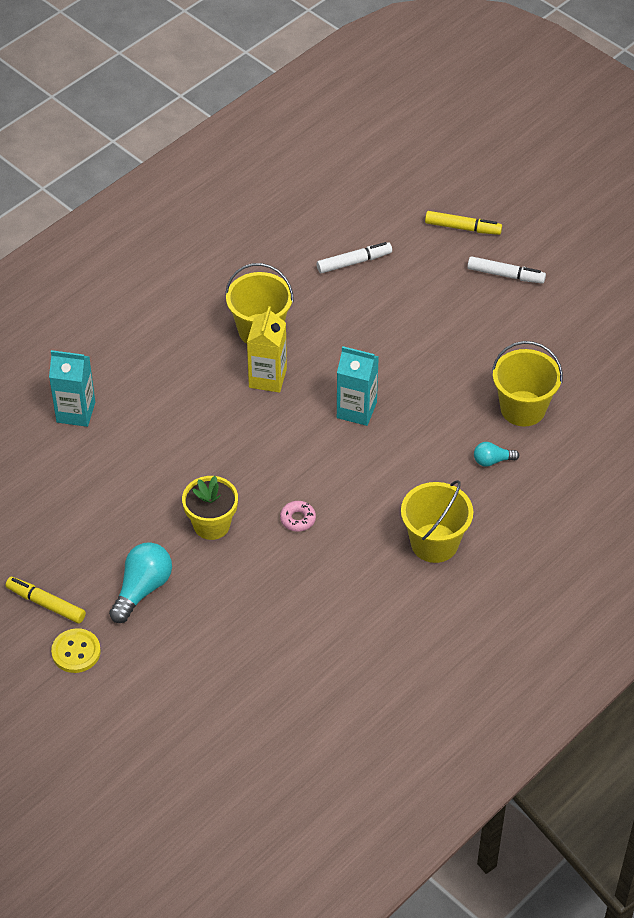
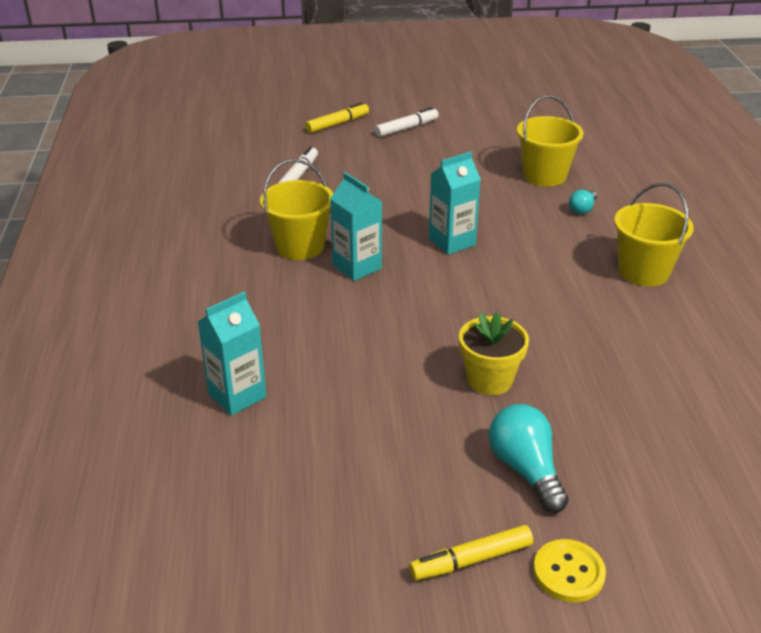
camera: 50 degrees left, 15 degrees down
(267, 378) = (357, 267): yellow carton -> turquoise carton
(298, 519) = (539, 327): pink donut -> none

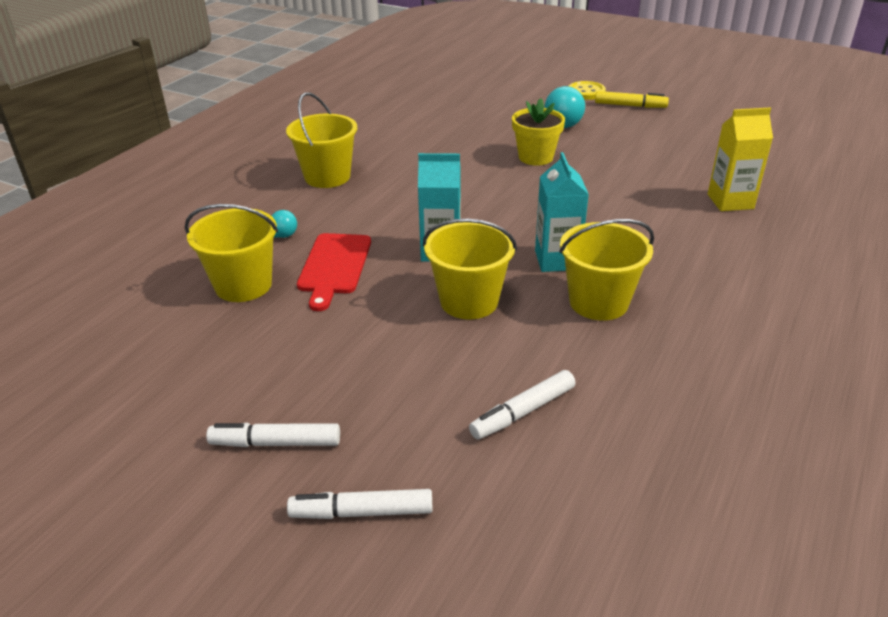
camera: 145 degrees left, 0 degrees up
(237, 396) = (730, 201): turquoise carton -> yellow carton
(337, 124) = (362, 512): yellow marker -> white marker
(389, 216) = (469, 301): none -> yellow bucket
(508, 205) = (334, 266): none -> red cutting board

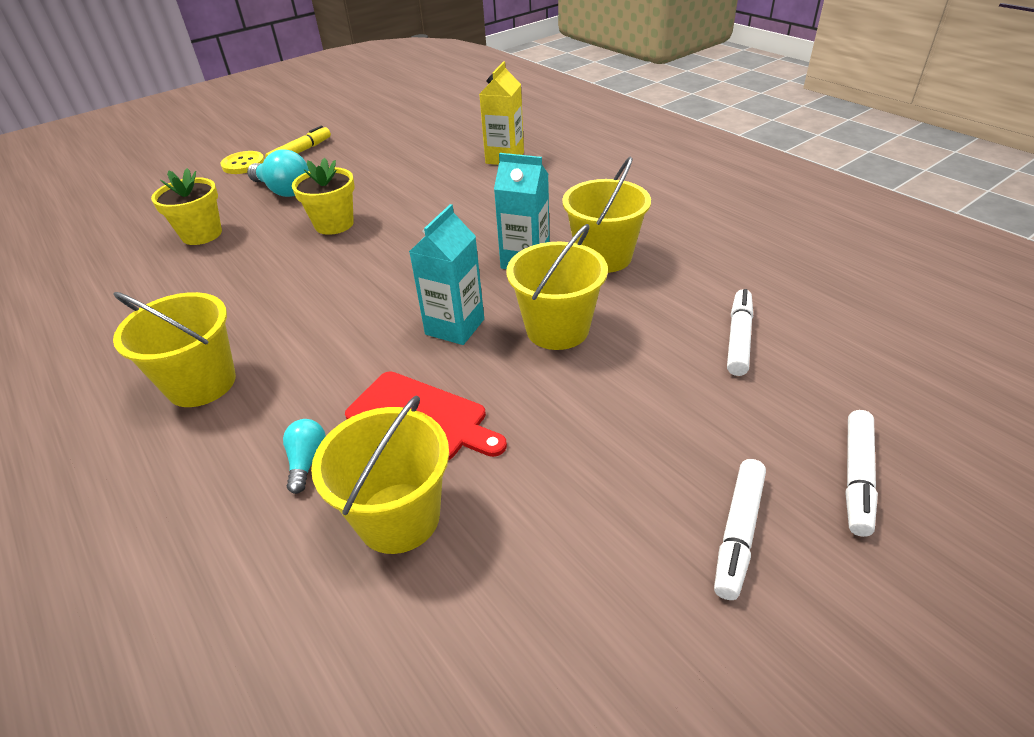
camera: 65 degrees left, 5 degrees up
(479, 115) = (202, 234): none -> yellow flower pot
(523, 412) = (738, 338): white marker -> white marker turned 150 degrees counterclockwise

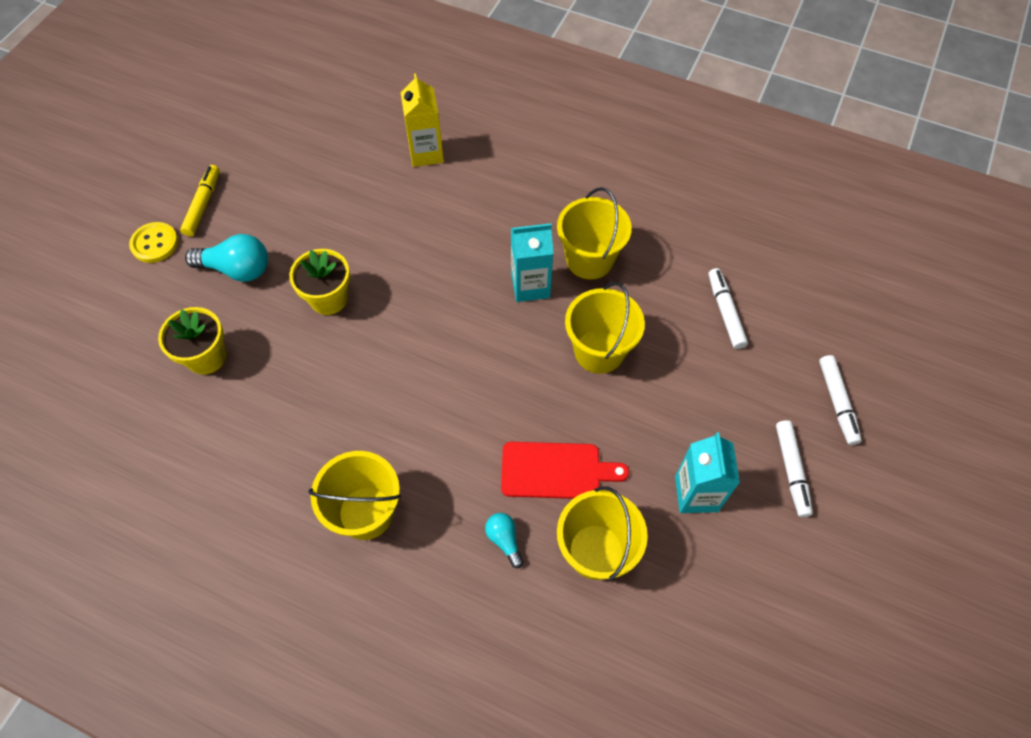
camera: 30 degrees left, 20 degrees up
(455, 327) = (522, 378): turquoise carton -> turquoise carton (696, 494)

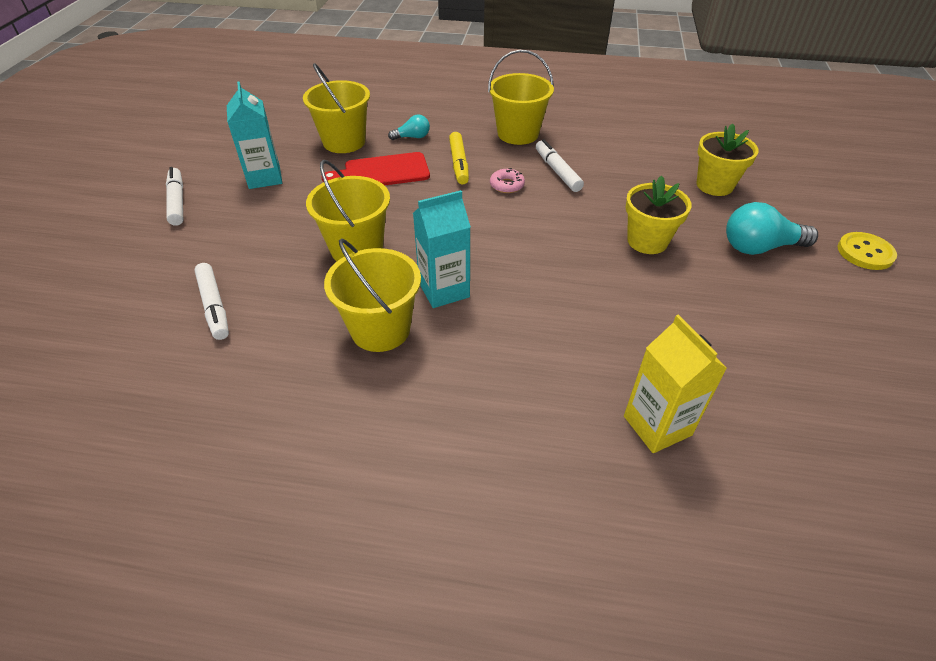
camera: 165 degrees right, 15 degrees down
(203, 204) = (865, 298): yellow marker -> yellow marker (459, 163)
(423, 410) = (507, 185): none -> pink donut
(504, 540) = (412, 137): turquoise light bulb -> turquoise light bulb turned 60 degrees counterclockwise
(837, 402) = (112, 251): white marker -> white marker (557, 171)

